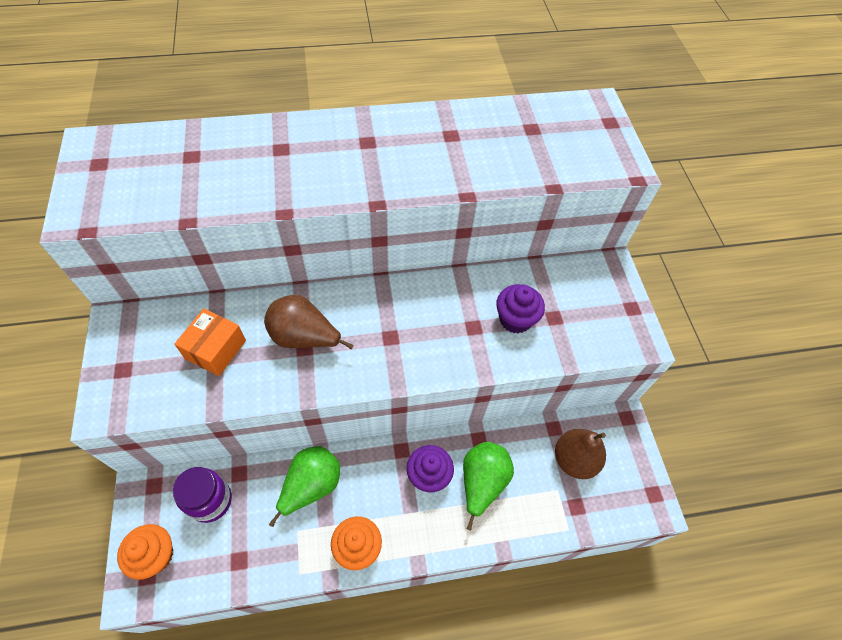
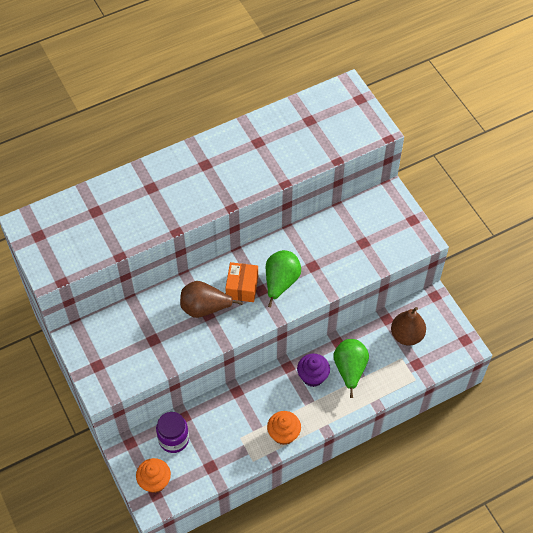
camera: 15 degrees left, 0 degrees up
(215, 349) = (150, 334): orange box -> orange box (242, 287)
(311, 486) = (237, 408): green pear -> green pear (281, 282)
(515, 319) = (338, 252): purple cupcake -> none

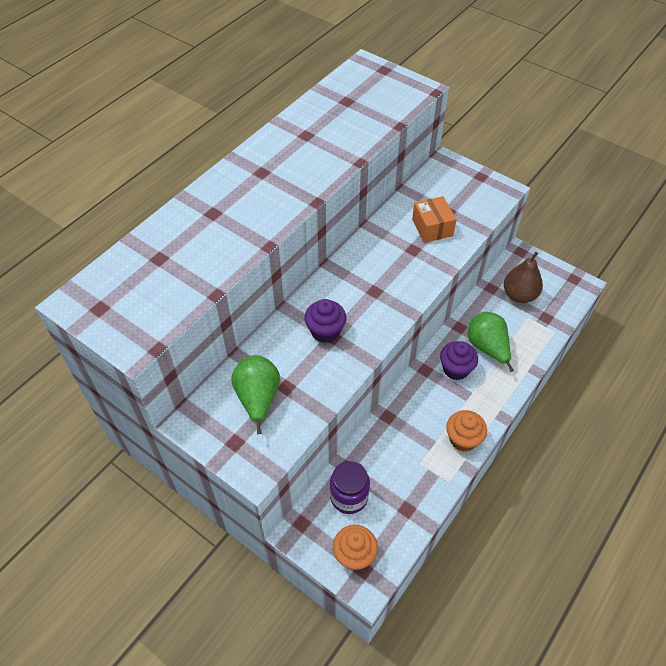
camera: 25 degrees left, 5 degrees down
(205, 308) = (325, 331): brown pear -> purple cupcake
(242, 287) = (353, 296): orange box -> orange box (432, 227)
(281, 282) = (391, 276): green pear -> green pear (258, 398)

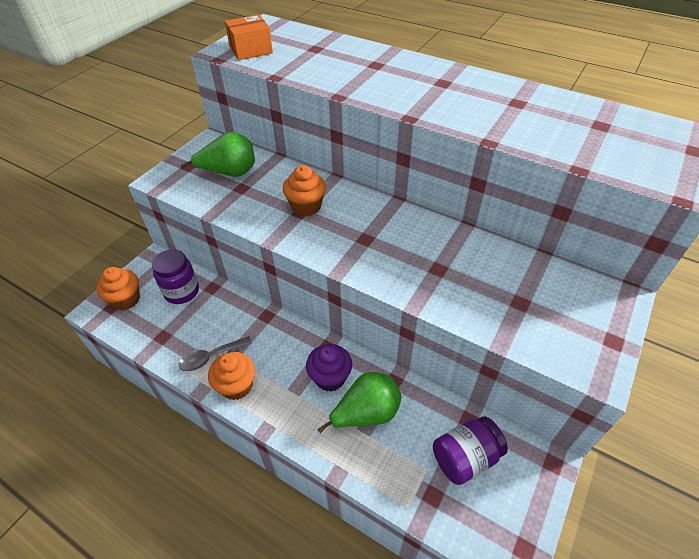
camera: 85 degrees right, 5 degrees down
(325, 331) = (306, 206): purple cupcake -> orange cupcake
(432, 227) = (483, 286): orange box -> orange box (251, 50)
(432, 462) = (211, 357): none -> grey spoon
(519, 295) = (465, 458): brown pear -> purple jar

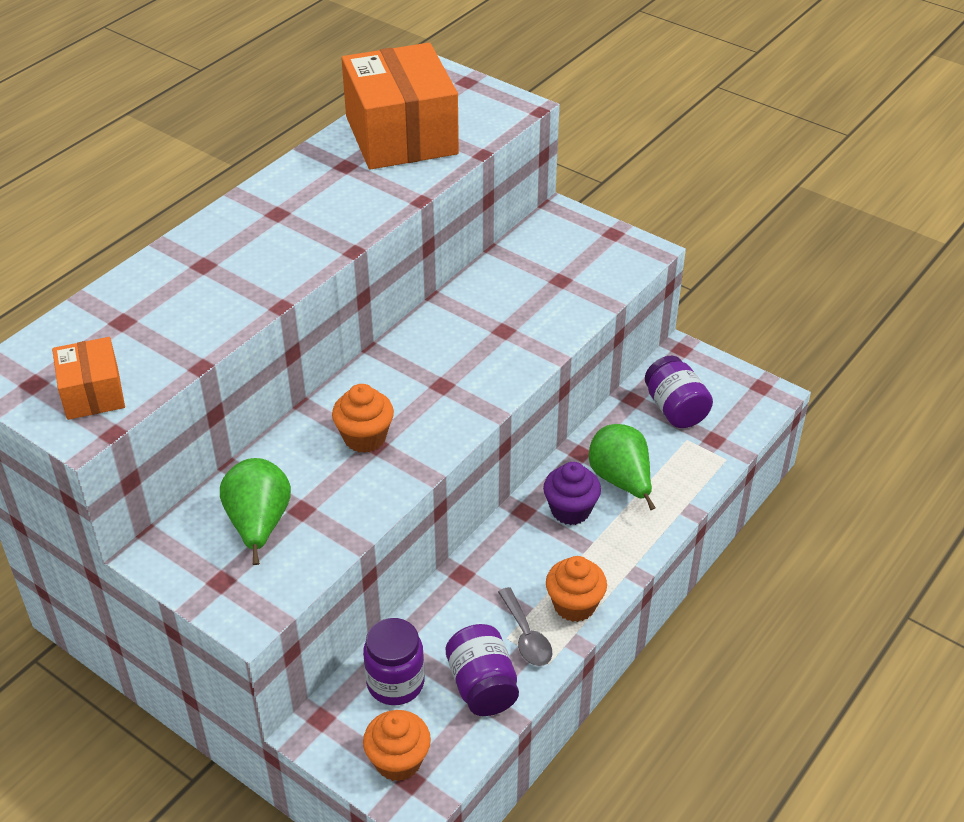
camera: 85 degrees left, 5 degrees down
(172, 336) = (482, 686): none -> purple jar
(578, 123) = (401, 135): none -> orange box

